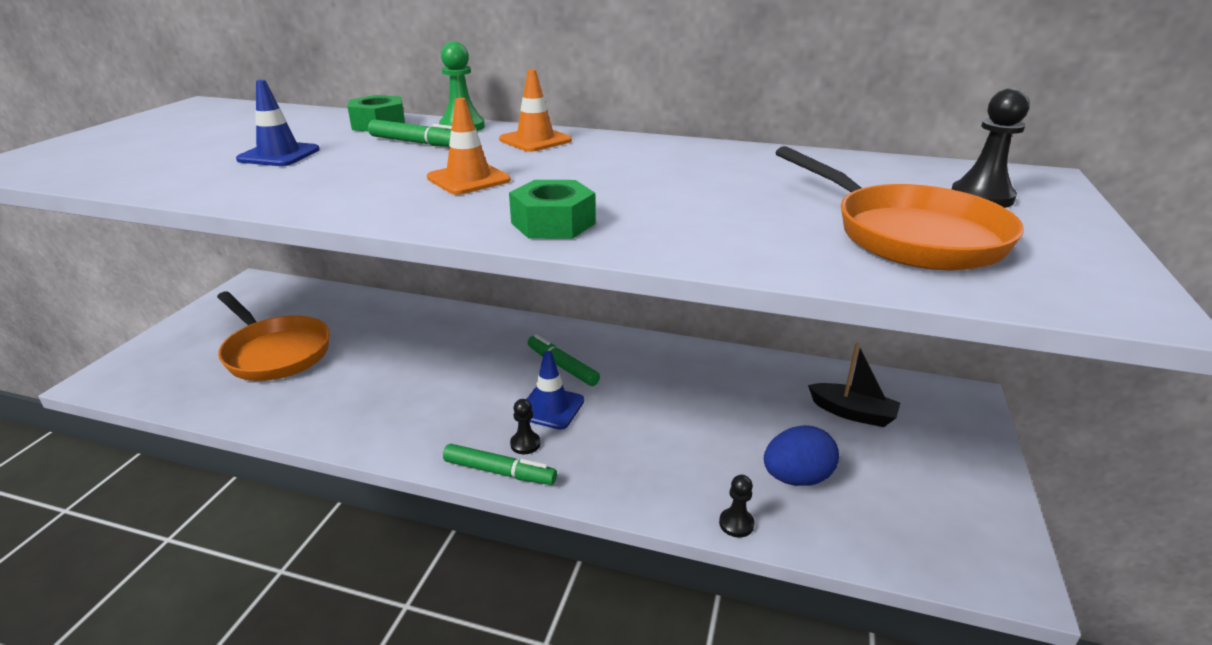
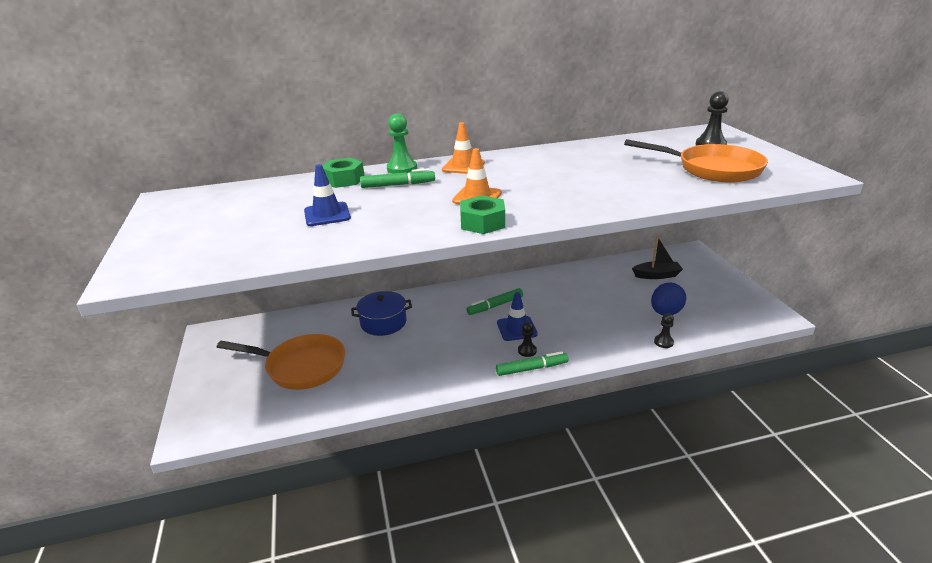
camera: 30 degrees left, 0 degrees up
(414, 336) = (383, 322): none -> blue pot
(553, 223) = (567, 206): green nut -> green nut (482, 223)
(562, 366) = (495, 306): green marker -> green marker turned 45 degrees counterclockwise

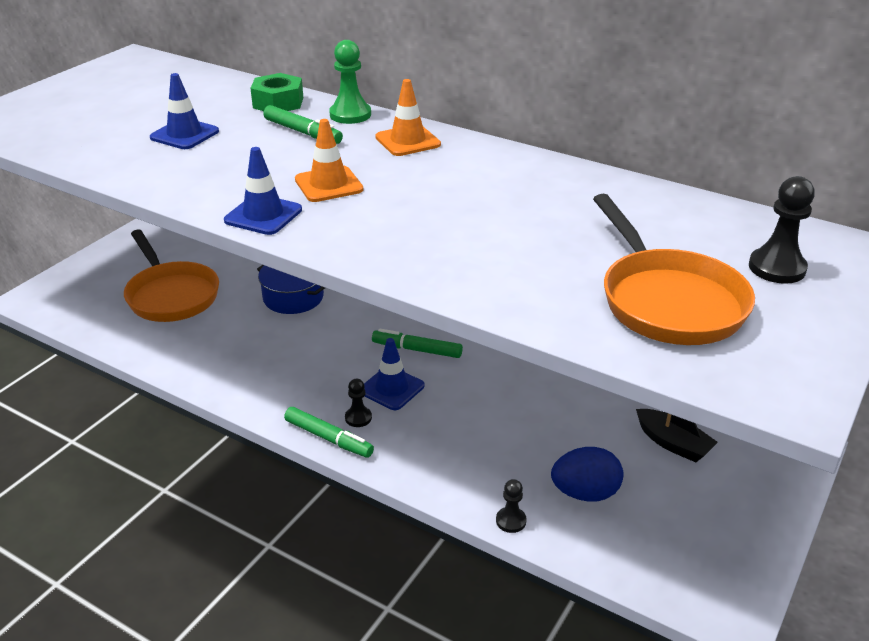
camera: 45 degrees right, 5 degrees up
(482, 223) = (263, 215): green nut -> blue traffic cone

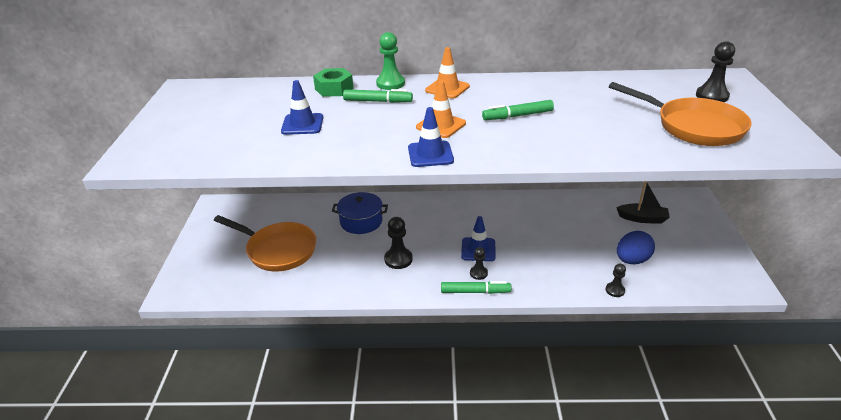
camera: 30 degrees left, 0 degrees up
(284, 360) = (398, 259): none -> black pawn
(417, 350) = (468, 223): green marker -> green marker (517, 116)

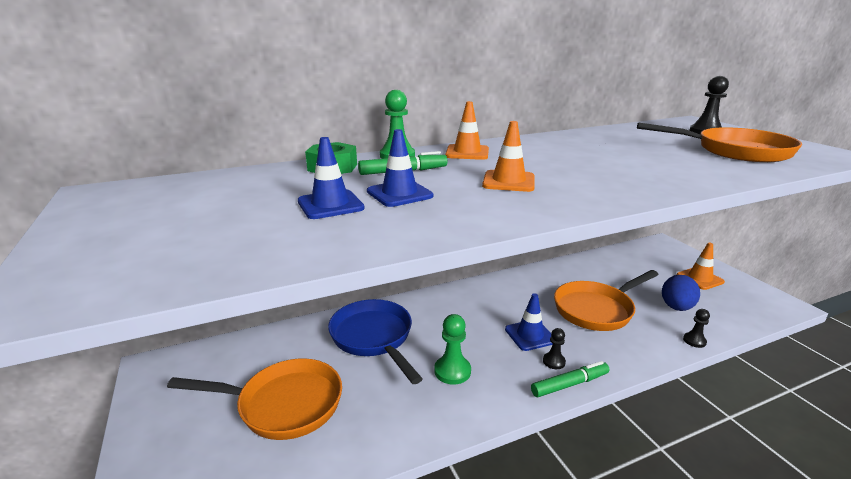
camera: 25 degrees left, 10 degrees down
(361, 221) = (374, 337): blue pot -> blue pan
(398, 259) = (452, 371): black pawn -> green pawn
(430, 154) = (539, 208): blue traffic cone -> blue traffic cone (399, 194)
(517, 116) = (574, 164): green marker -> none
(555, 244) = (596, 309): none -> orange pan
(642, 218) = (644, 268): black boat -> none
(689, 241) = (700, 278): none -> orange traffic cone

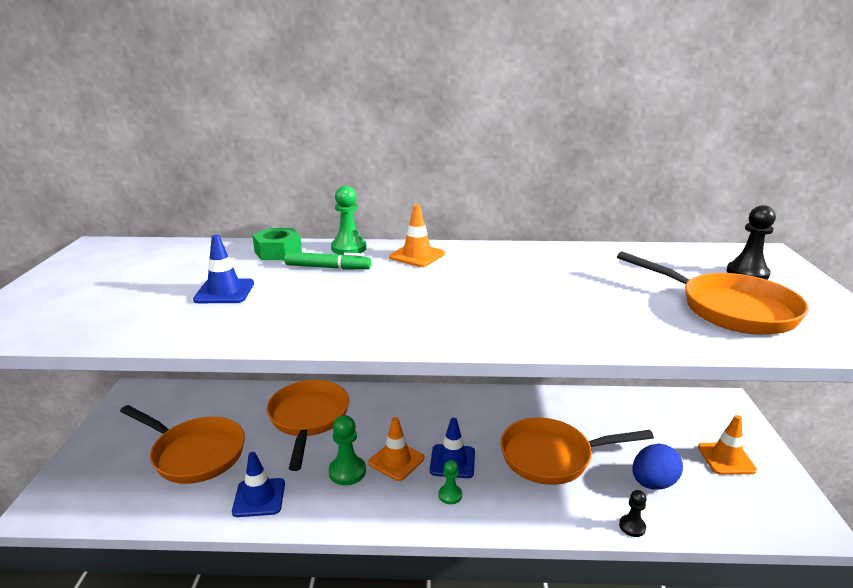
camera: 25 degrees right, 0 degrees up
(374, 337) = (308, 419): blue pan -> orange pan
(399, 194) = (290, 292): blue traffic cone -> blue traffic cone (259, 497)
(508, 181) = (401, 298): orange traffic cone -> orange traffic cone (396, 460)
(554, 361) = (450, 495): black pawn -> green pawn
(569, 384) = (443, 522): green marker -> none

